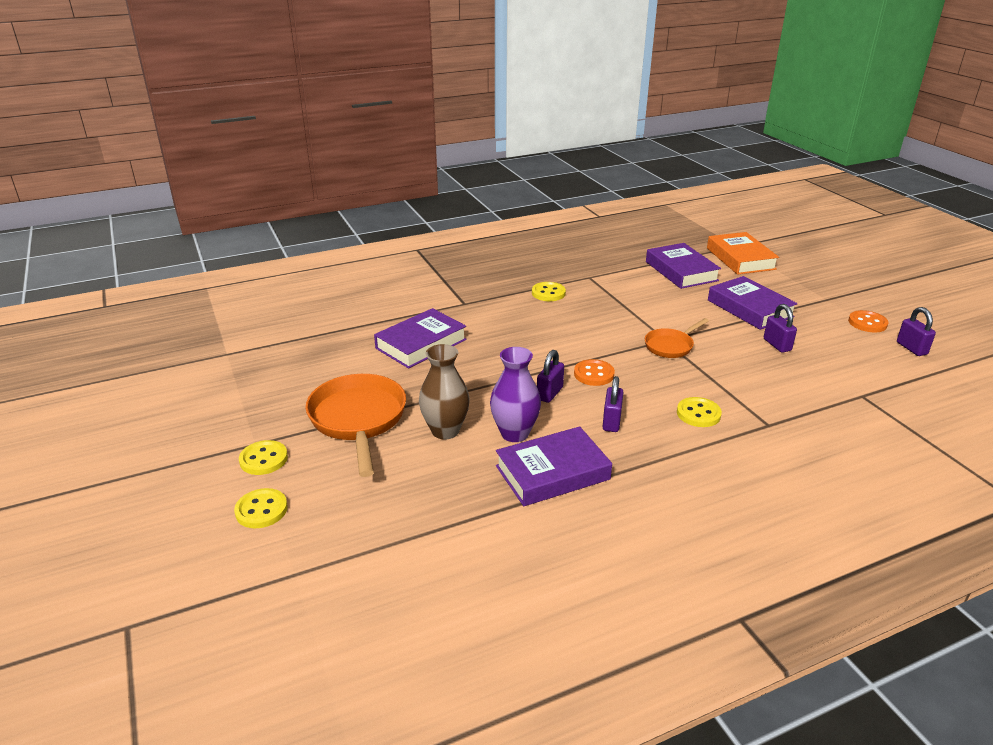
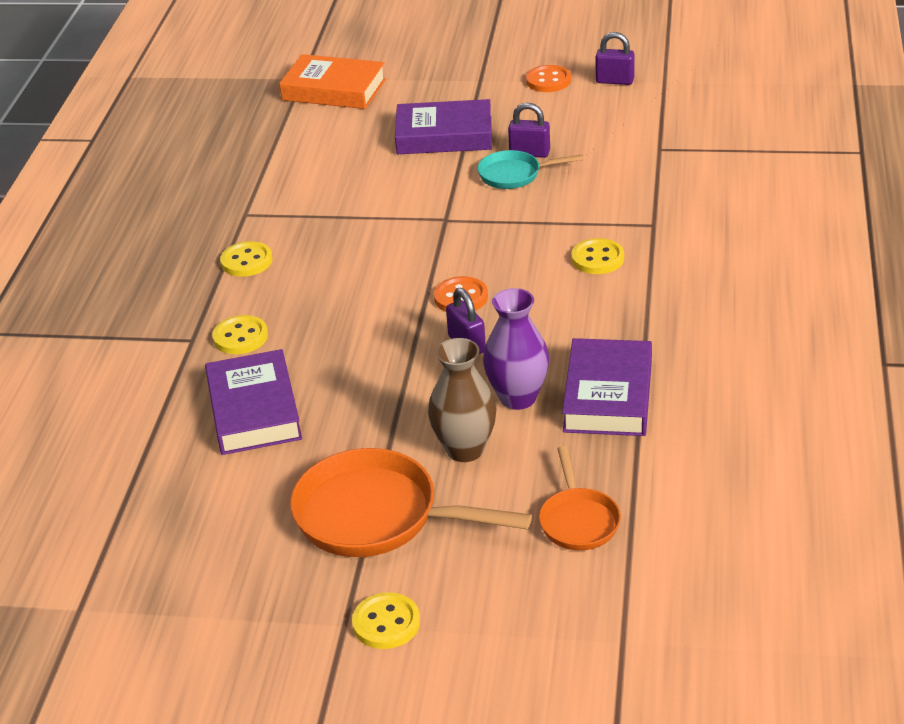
camera: 55 degrees left, 5 degrees up
(261, 510) = (488, 646): yellow button -> yellow button (240, 337)
(611, 422) = (559, 321): purple padlock -> none
(670, 346) = (461, 221): orange pan -> orange pan (578, 521)
(681, 271) = (312, 142): purple book -> none
(745, 347) = (514, 175): none -> turquoise pan

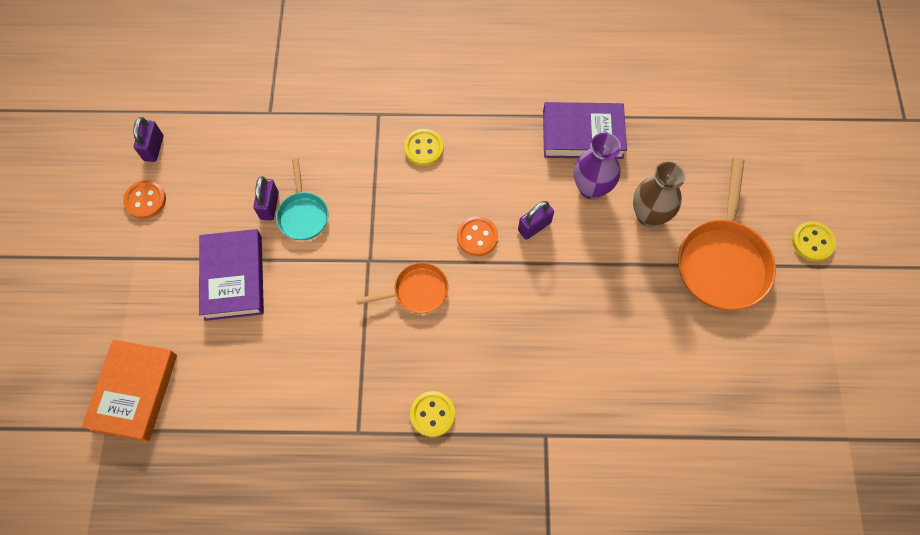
camera: 100 degrees left, 30 degrees up
(240, 337) = (539, 395): yellow button -> none
(254, 410) = (627, 365): purple book -> none
(578, 521) = (704, 145): orange pan -> orange pan (417, 291)

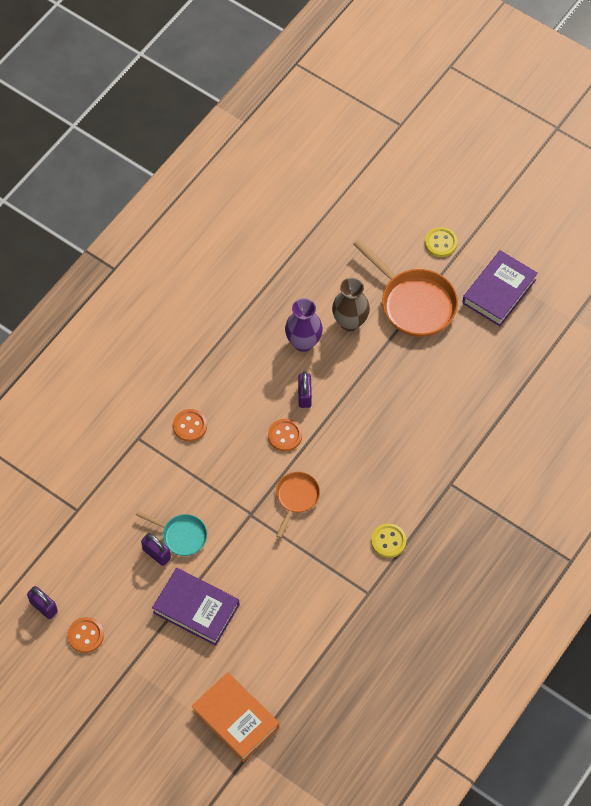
camera: 55 degrees left, 5 degrees down
(424, 148) = (190, 426): yellow button -> orange button
(582, 134) = (259, 320): purple book -> purple book (499, 291)

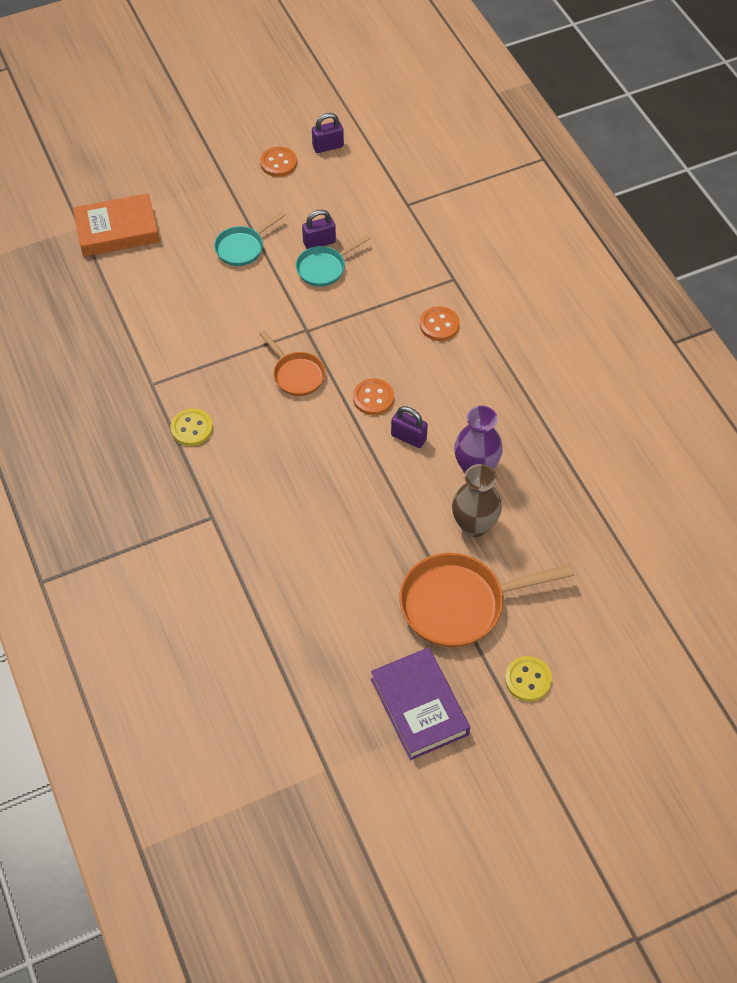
camera: 120 degrees right, 5 degrees down
(196, 609) = (242, 247): purple book -> turquoise pan

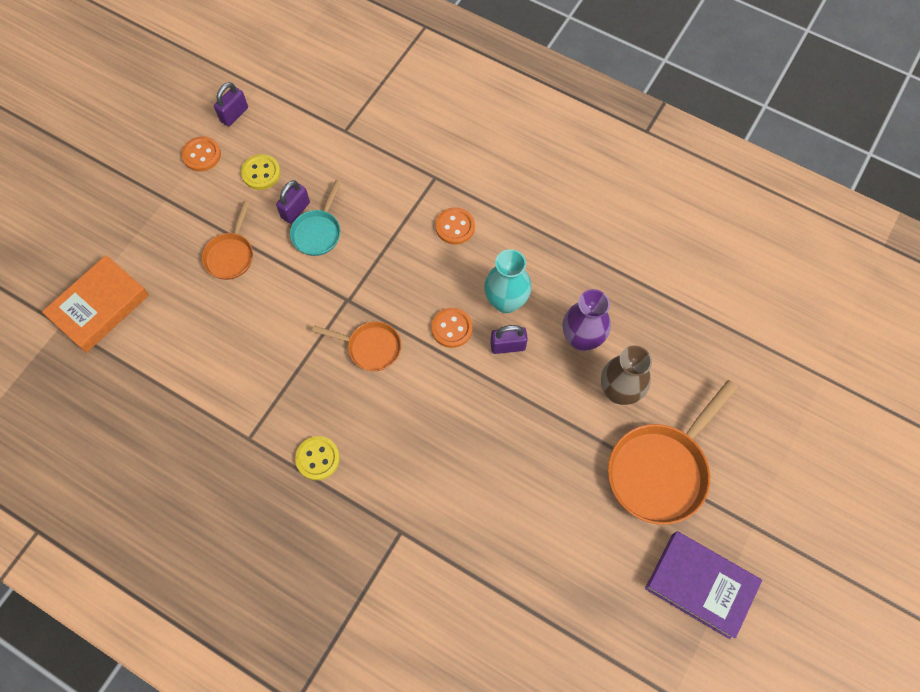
camera: 35 degrees left, 10 degrees up
(242, 247) = (230, 255): turquoise pan -> orange pan
(435, 404) = (506, 301): none -> turquoise vase
(528, 680) = (761, 500): yellow button -> yellow button (261, 173)

